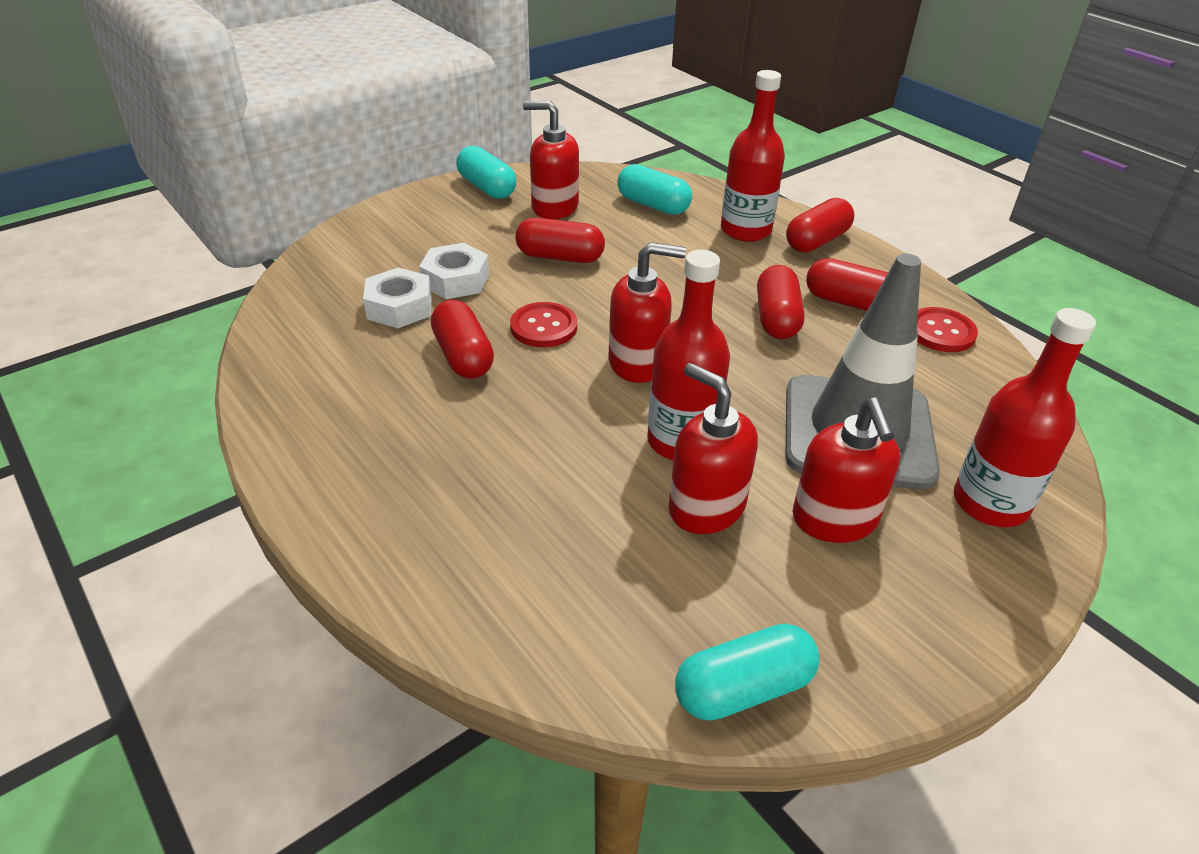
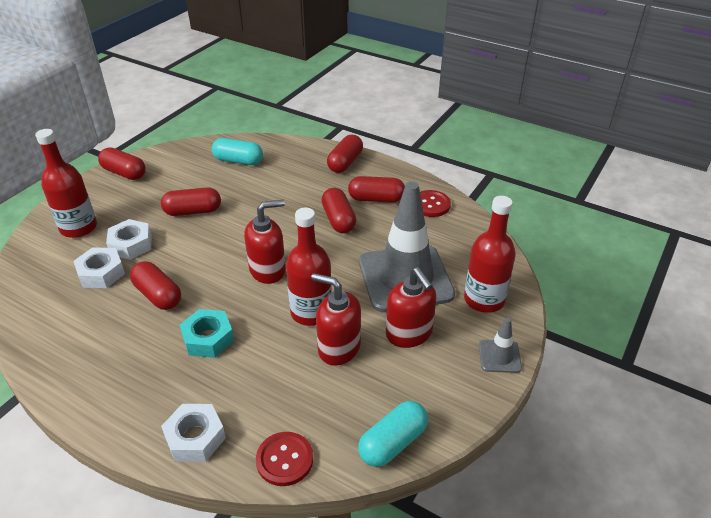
camera: 20 degrees left, 0 degrees up
(430, 573) = (195, 438): none -> white nut
(487, 188) = (124, 173): turquoise capsule -> red capsule
(509, 435) = (208, 338): none -> turquoise nut
(544, 327) = (201, 262): red button -> red button (284, 460)
(554, 207) = (175, 177): red soap dispenser -> none
(745, 230) = (301, 165): red bottle -> red bottle (78, 228)
(990, 605) = (499, 356): none -> grey traffic cone

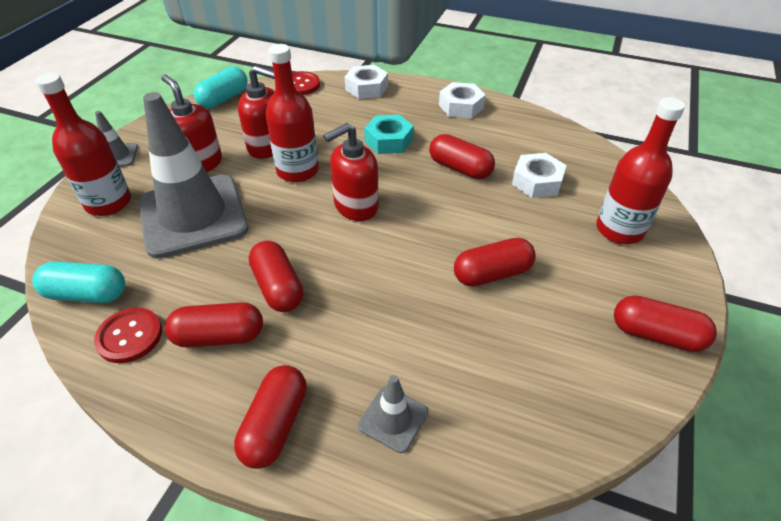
camera: 170 degrees right, 5 degrees up
(131, 244) = (534, 216): white nut -> white nut (461, 106)
(238, 161) = (482, 398): turquoise capsule -> turquoise capsule (87, 294)
(286, 159) = (393, 419): none -> grey traffic cone

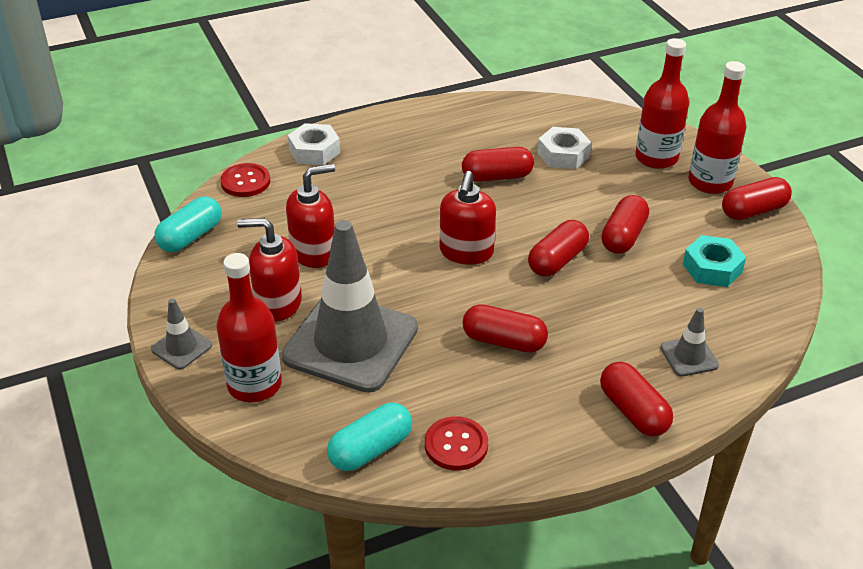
camera: 45 degrees left, 5 degrees down
(219, 336) = (517, 397): red capsule -> red capsule (557, 260)
(224, 99) = (190, 237): turquoise capsule -> turquoise capsule turned 45 degrees clockwise
(297, 171) = (375, 255): red bottle -> red bottle (710, 182)
(388, 140) = (409, 186): turquoise nut -> turquoise nut (712, 268)
(461, 106) = (422, 124): white nut -> none

